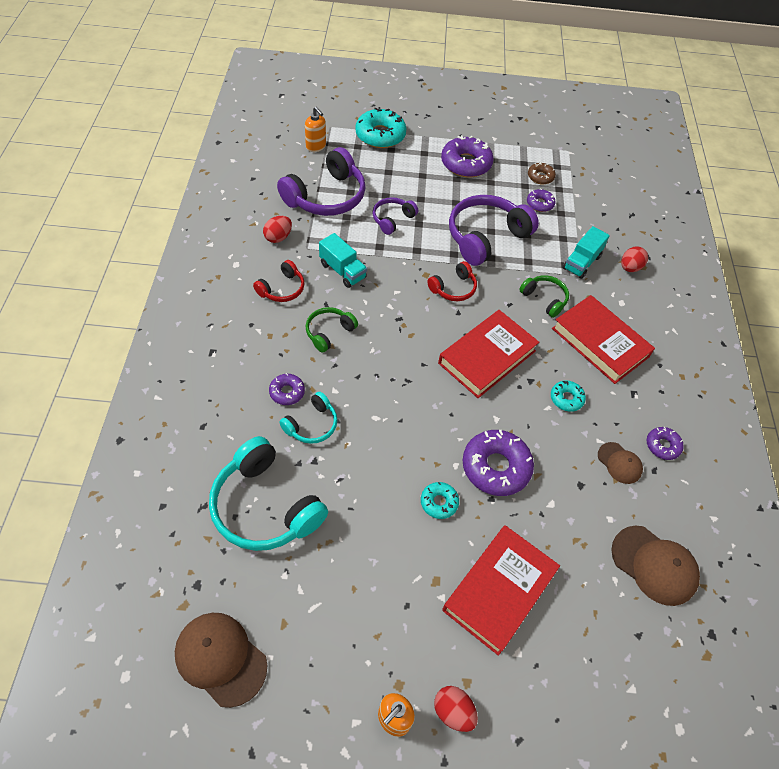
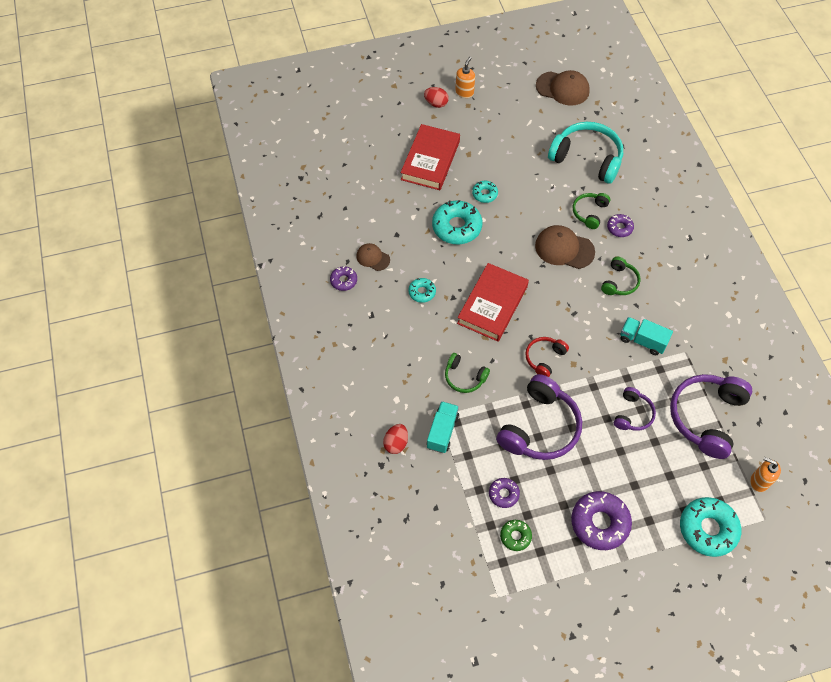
camera: 165 degrees right, 5 degrees up
(278, 237) = (715, 353): red egg -> none
(282, 289) = (677, 305): red headphones -> none
(312, 425) = (589, 213): turquoise headphones -> green headphones
(496, 467) = (456, 227): purple donut -> turquoise donut
(540, 177) = (515, 536): brown donut -> green donut
(600, 342) = (407, 351): red book -> none
(654, 565) = (339, 202): brown cap -> brown cap (564, 249)

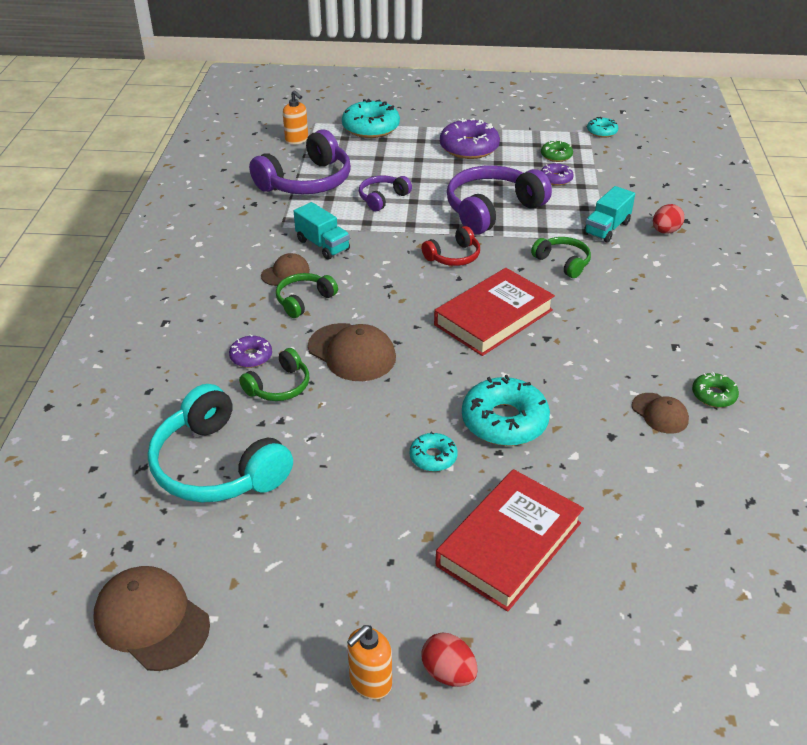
camera: 160 degrees left, 20 degrees down
(343, 281) = (713, 395): purple donut -> green donut
(422, 292) = (591, 353): turquoise donut -> turquoise donut (602, 132)
(648, 304) = (285, 273): none -> brown cap

